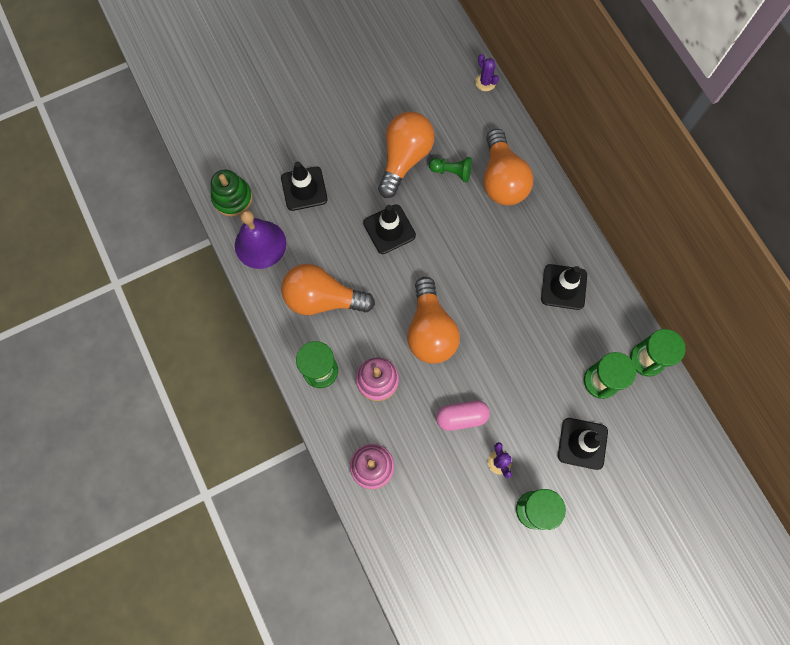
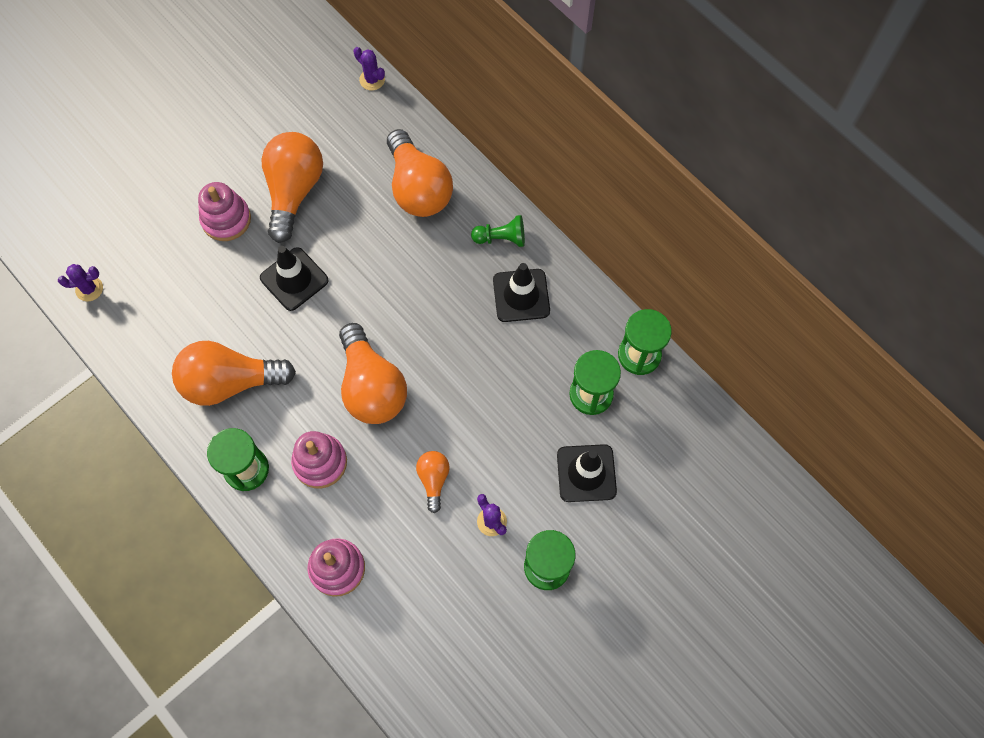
camera: 15 degrees left, 5 degrees down
(232, 198) = (89, 289): green stacking toy -> purple cactus
(260, 244) = (137, 336): purple bell -> none
(304, 189) = (177, 256): black traffic cone -> none
(347, 168) = (226, 219): none -> pink stacking toy
(452, 172) = (355, 193): green pawn -> green pawn (501, 238)
(461, 417) = (433, 480): pink capsule -> orange light bulb

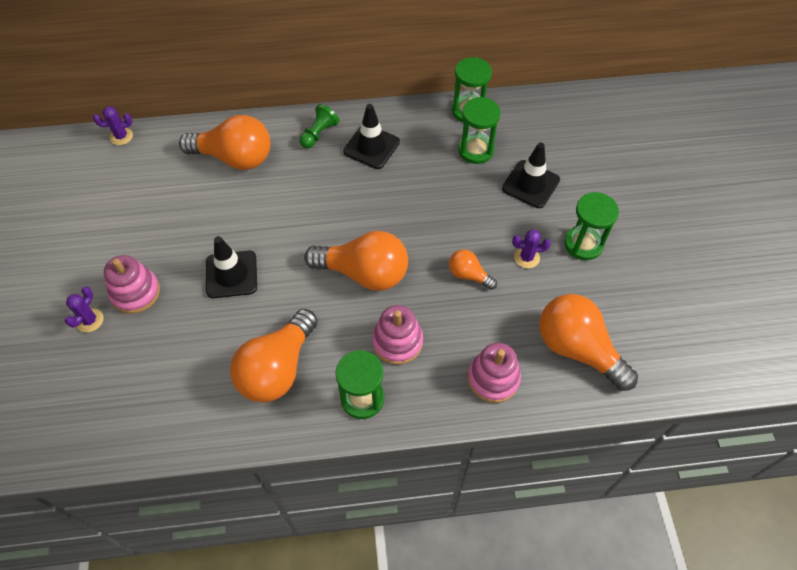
camera: 55 degrees left, 10 degrees down
(89, 289) = (94, 433): purple cactus -> purple cactus (90, 320)
(294, 191) = (159, 234): orange light bulb -> orange light bulb (577, 349)

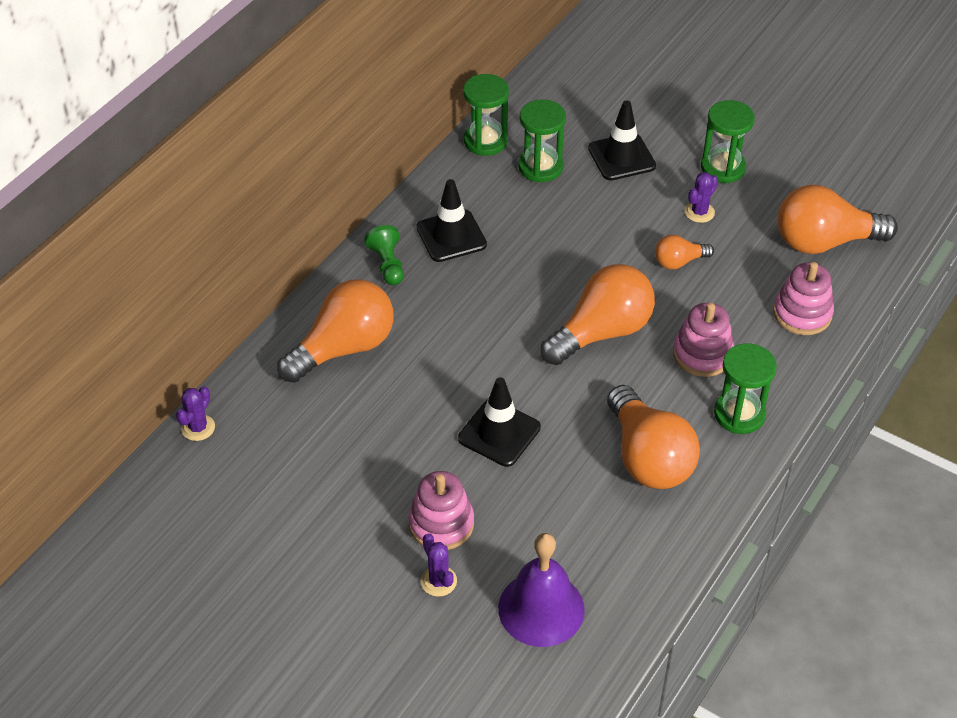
camera: 50 degrees left, 10 degrees down
(105, 389) = (541, 608): none -> purple bell

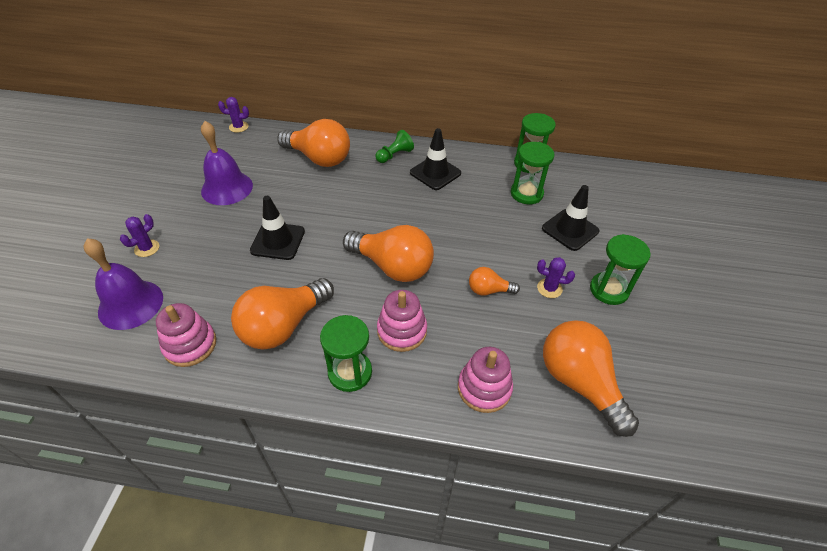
camera: 65 degrees right, 0 degrees up
(352, 469) = (227, 188): none -> purple bell
(441, 524) = (193, 236): pink stacking toy -> pink stacking toy (190, 345)
(679, 262) = (489, 290): orange light bulb -> orange light bulb turned 45 degrees counterclockwise

